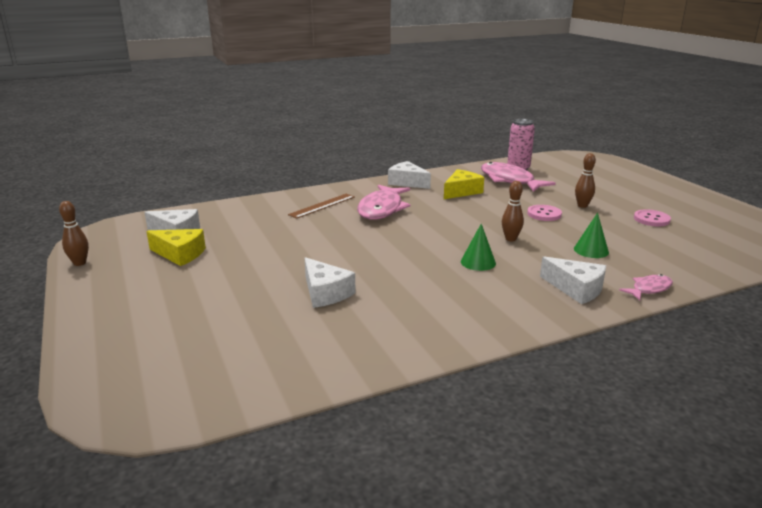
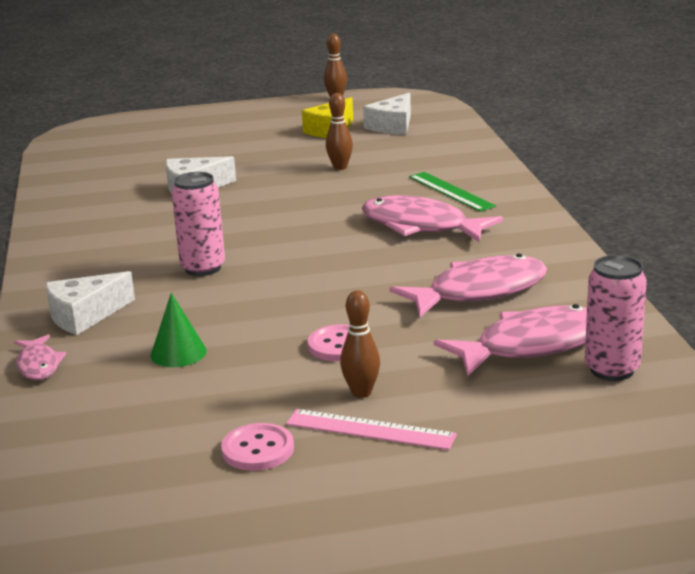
camera: 105 degrees right, 0 degrees up
(322, 206) = (451, 191): brown ruler -> green ruler
(407, 182) = (541, 252): white cheese -> none
(461, 191) = (479, 291): yellow cheese -> pink fish
(478, 262) = (203, 268): green cone -> pink can
(510, 239) = (258, 300): brown bowling pin -> brown bowling pin (340, 167)
(609, 201) = (370, 429): none -> pink ruler

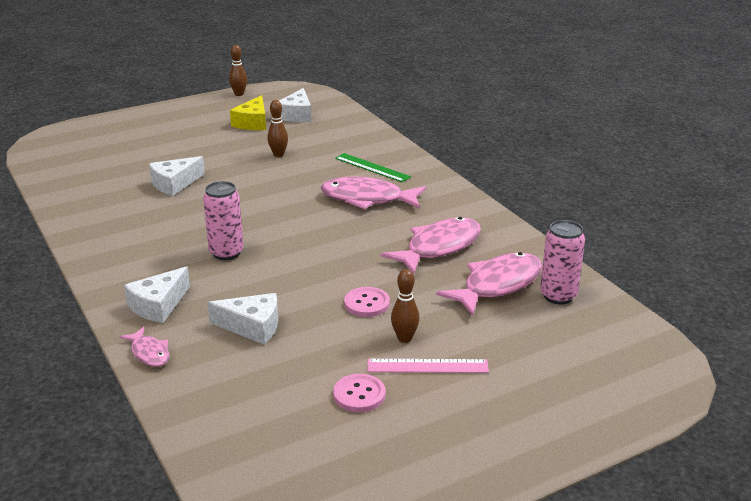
camera: 20 degrees left, 5 degrees up
(178, 353) = (252, 327): green cone -> white cheese

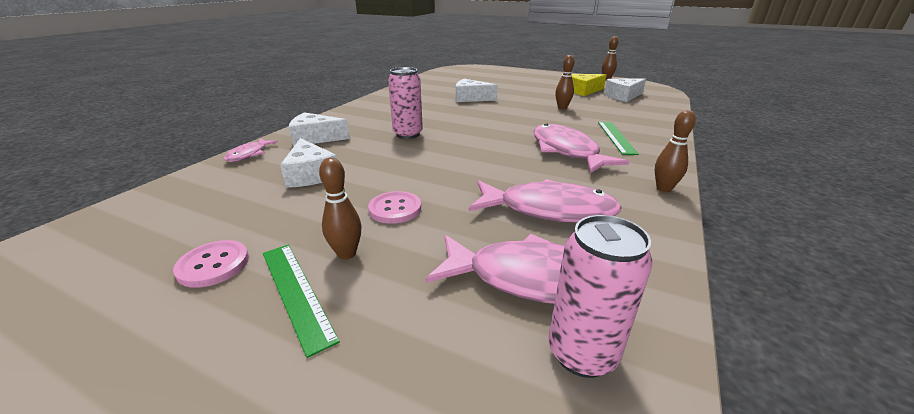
camera: 55 degrees right, 0 degrees up
(427, 366) = (296, 292): pink ruler -> green ruler
(463, 196) = (663, 189): none -> brown bowling pin

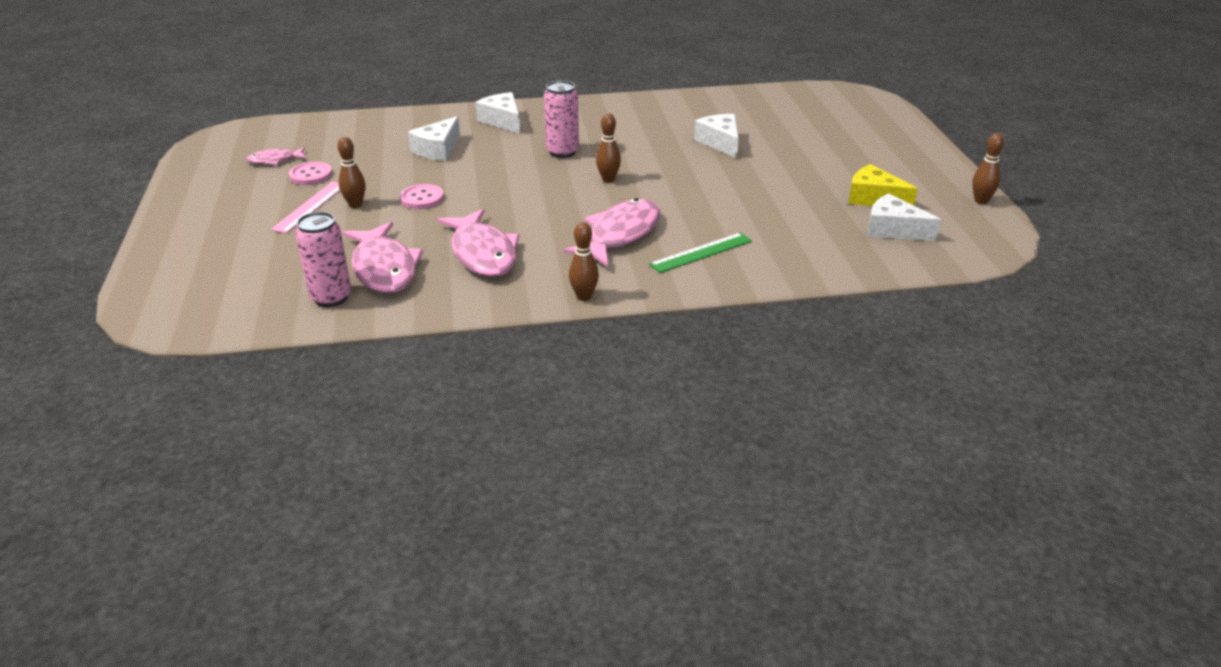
camera: 55 degrees right, 5 degrees up
(249, 154) = (443, 114): pink fish -> pink fish (274, 160)
(296, 292) = (310, 207): green ruler -> pink ruler
(562, 108) = (768, 201): brown bowling pin -> brown bowling pin (608, 179)

